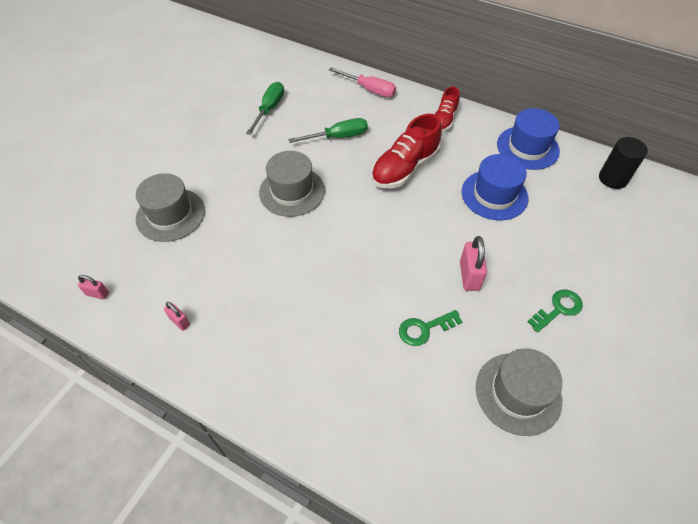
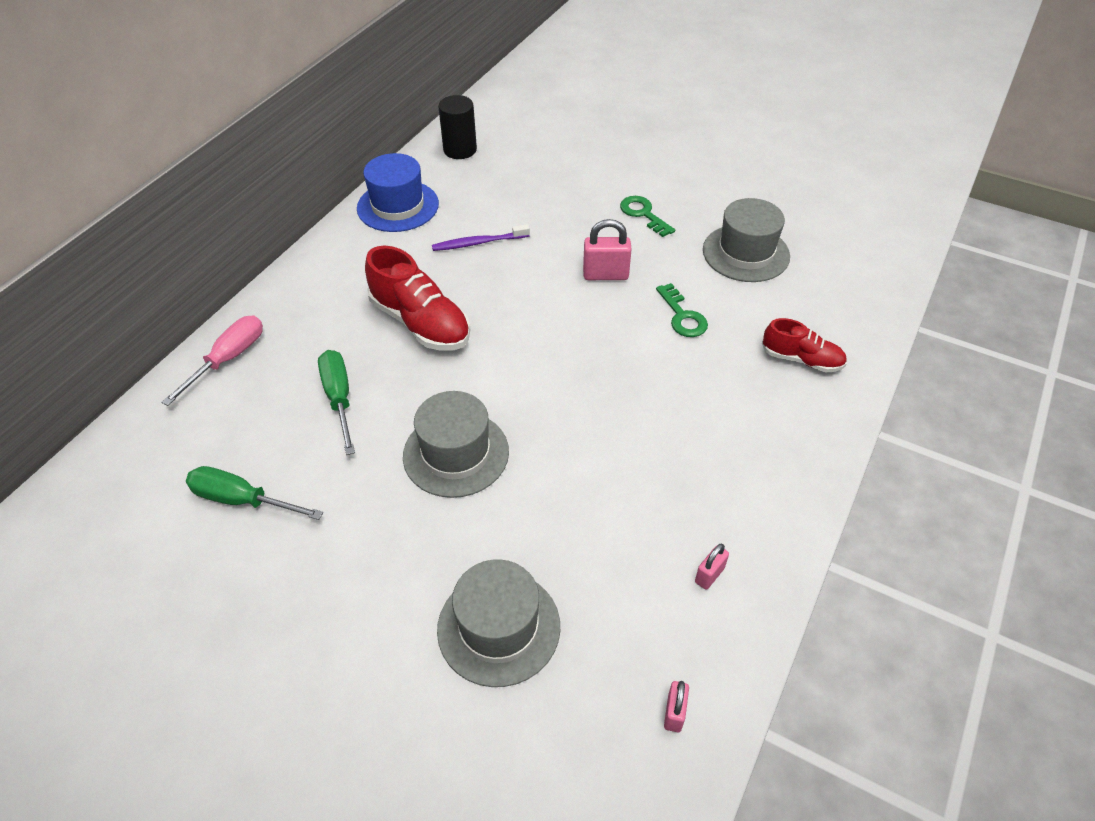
camera: 90 degrees left, 5 degrees down
(444, 119) = (325, 277): red shoe -> red shoe (801, 359)
(494, 195) = (478, 243): blue hat -> purple toothbrush

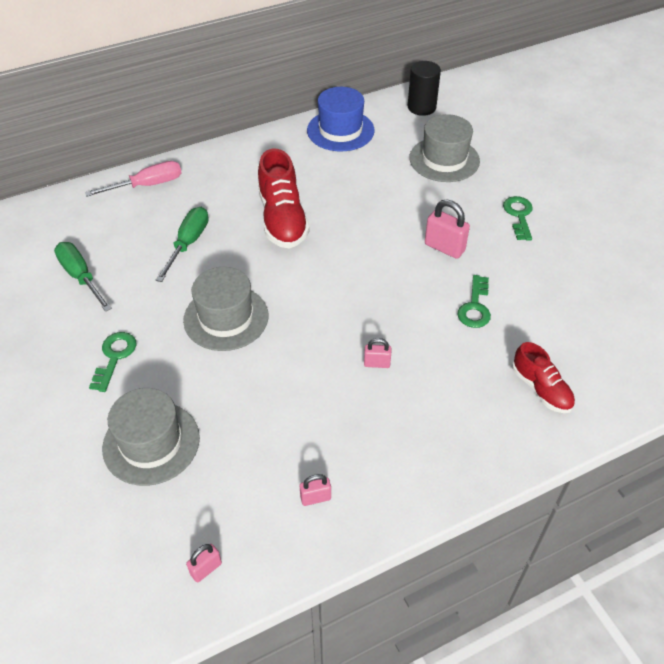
camera: 35 degrees right, 0 degrees up
(370, 564) = (114, 357): none -> green key
(478, 243) = (372, 181): purple toothbrush -> none
(646, 416) = (377, 363): none -> pink padlock
(746, 253) = (576, 284): grey hat -> grey hat (444, 159)

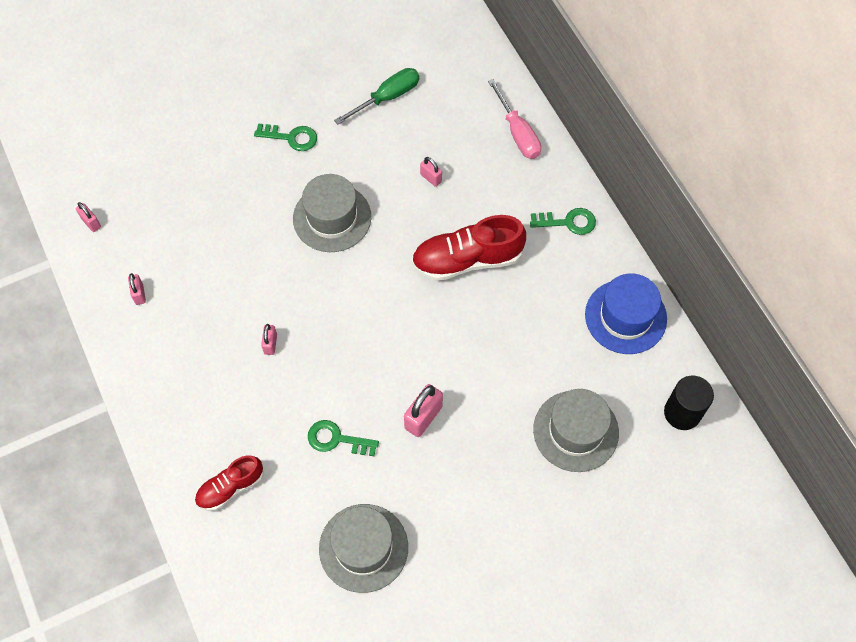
camera: 90 degrees right, 15 degrees up
(151, 443) = (202, 175): grey hat -> grey hat (363, 548)
(188, 243) = (431, 178): green screwdriver -> pink padlock
(519, 215) = (475, 504): green key -> green key (568, 222)

